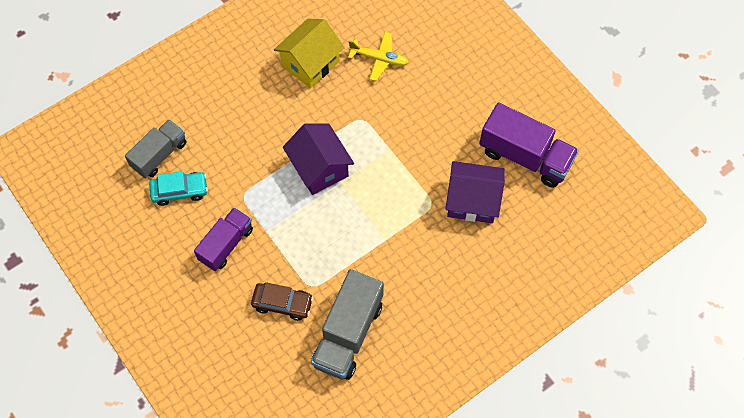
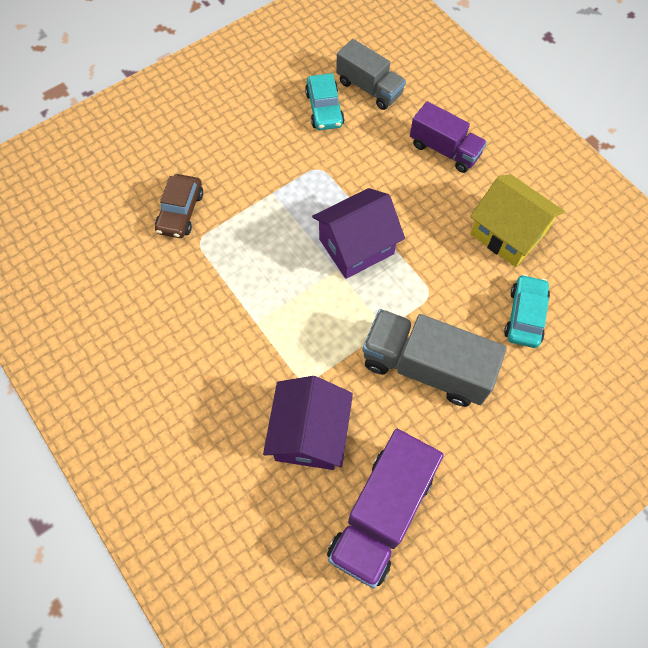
camera: 90 degrees right, 0 degrees up
(226, 244) = (257, 155): purple truck -> purple truck (444, 149)
(348, 334) = (136, 280): grey truck -> grey truck (425, 367)
(379, 59) = (525, 316): yellow plane -> turquoise car

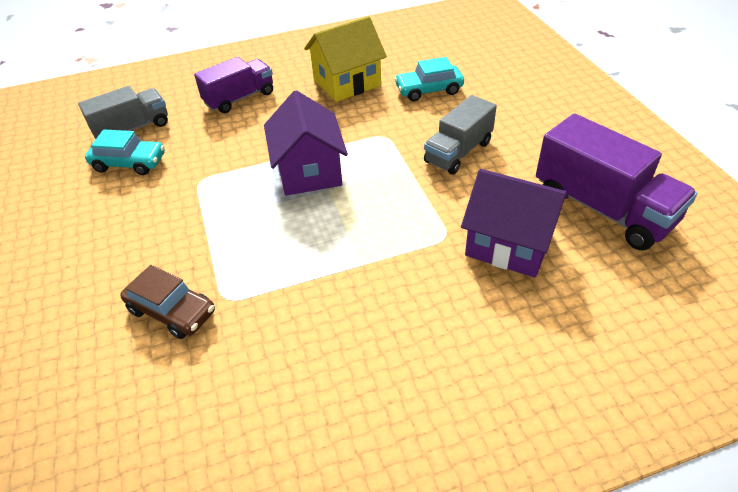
camera: 70 degrees left, 20 degrees down
(425, 367) = (458, 152): grey truck -> grey truck, size x0.66
(525, 316) = (429, 90): turquoise car -> turquoise car turned 45 degrees counterclockwise

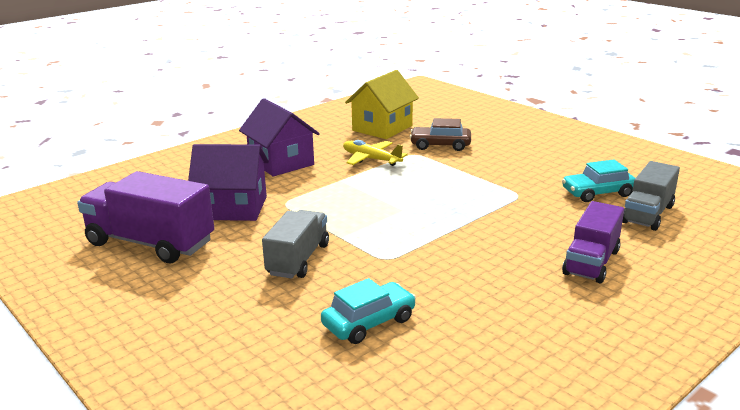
camera: 155 degrees right, 20 degrees down
(291, 304) = (371, 159): none -> yellow plane
(309, 171) = (432, 218): purple house -> purple house (281, 162)
(347, 83) = (486, 309): yellow house -> yellow house (382, 128)

